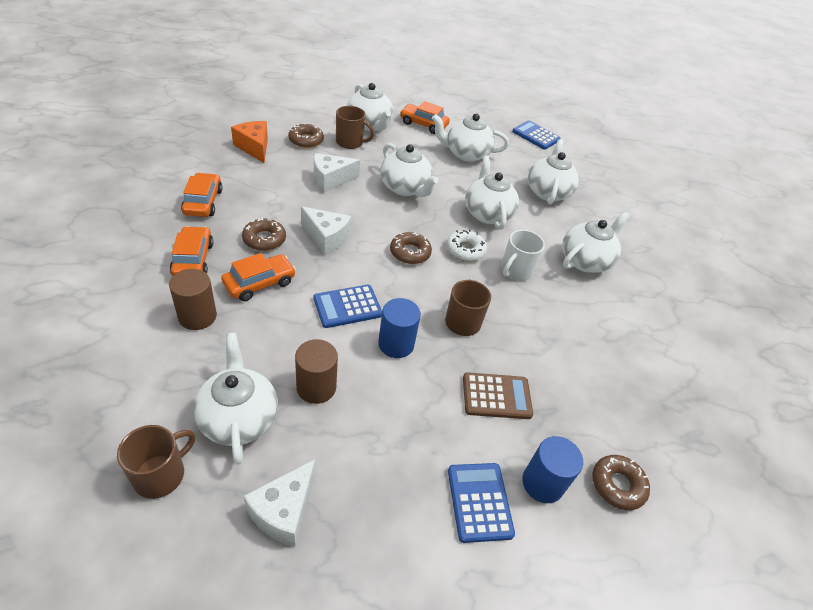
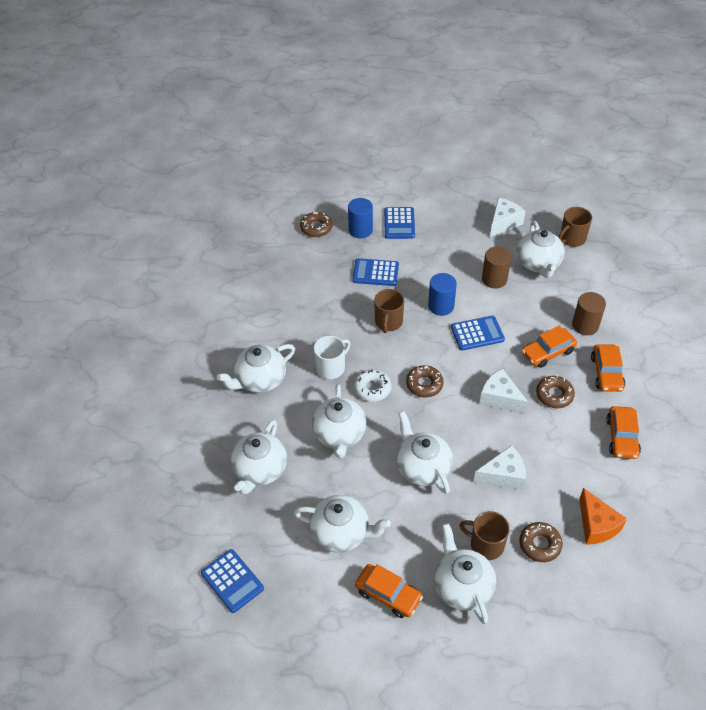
camera: 165 degrees left, 5 degrees up
(496, 396) = (375, 273): brown calculator -> blue calculator

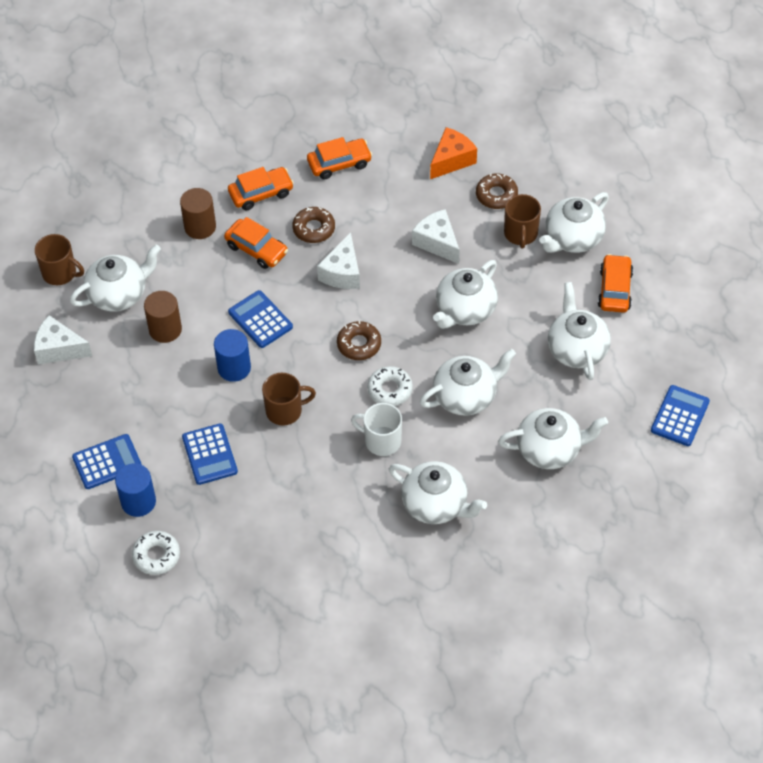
camera: 115 degrees left, 5 degrees up
(316, 228) = (156, 556): brown donut -> white donut

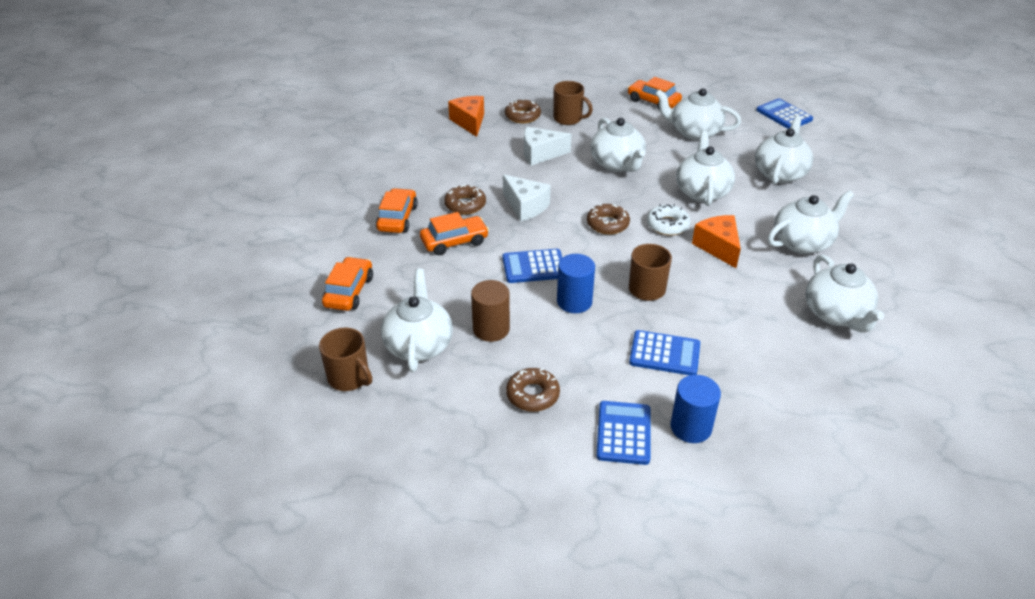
camera: 60 degrees left, 15 degrees down
(59, 349) = (446, 416): white cheese -> none
(60, 273) = (349, 378): brown mug -> brown mug turned 75 degrees clockwise
(111, 390) = (532, 395): none -> brown donut
(156, 556) = (769, 439): white donut -> none
(200, 227) = (395, 264): brown cylinder -> none
(339, 163) = (413, 170): orange car -> orange car (349, 291)
(381, 441) = (718, 247): white mug -> orange cheese
(572, 238) = (593, 101): white teapot -> white teapot (836, 314)

